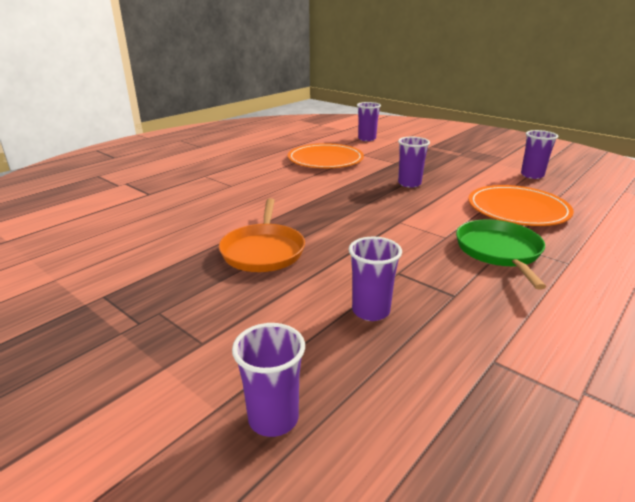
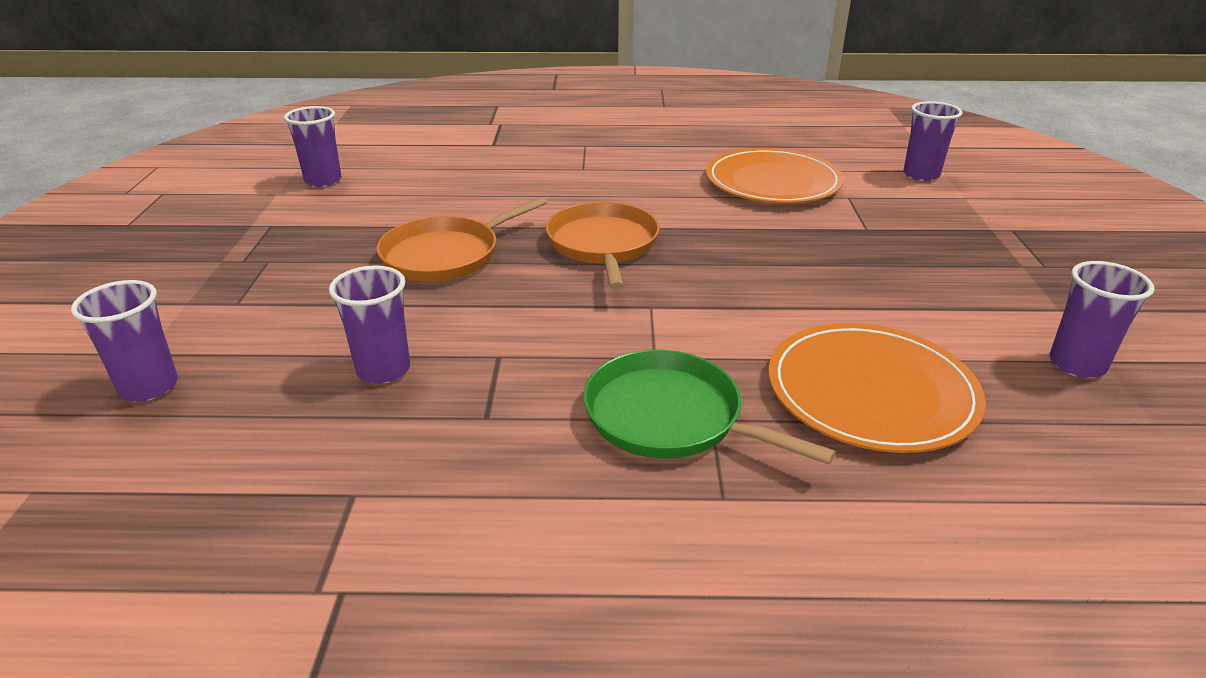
camera: 50 degrees right, 5 degrees up
(323, 210) = (603, 245): none -> orange pan
(409, 183) = (802, 268): purple cup -> purple cup (323, 181)
(499, 251) = (670, 417): green pan -> green pan turned 105 degrees counterclockwise

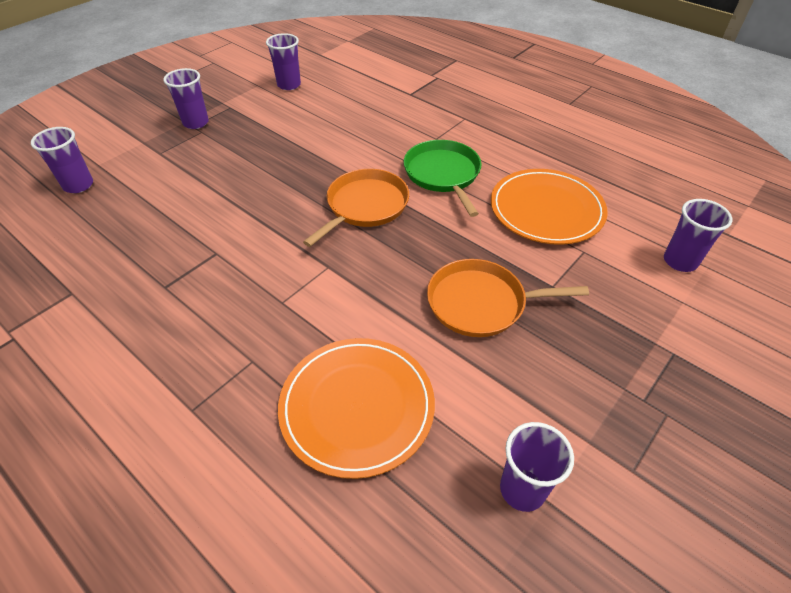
camera: 40 degrees right, 15 degrees up
(383, 370) = (162, 230): purple cup -> purple cup (196, 123)
(446, 255) = (278, 170): orange pan -> orange pan (481, 303)
(670, 417) = (236, 345): green pan -> green pan (443, 174)

